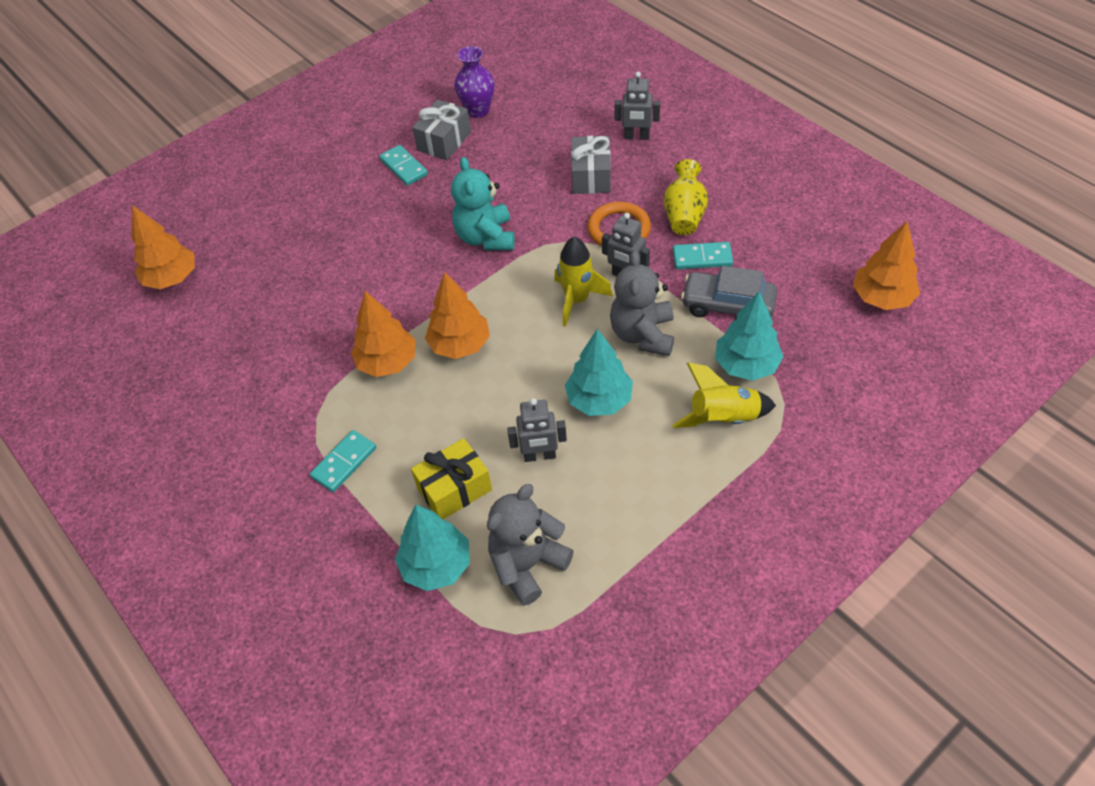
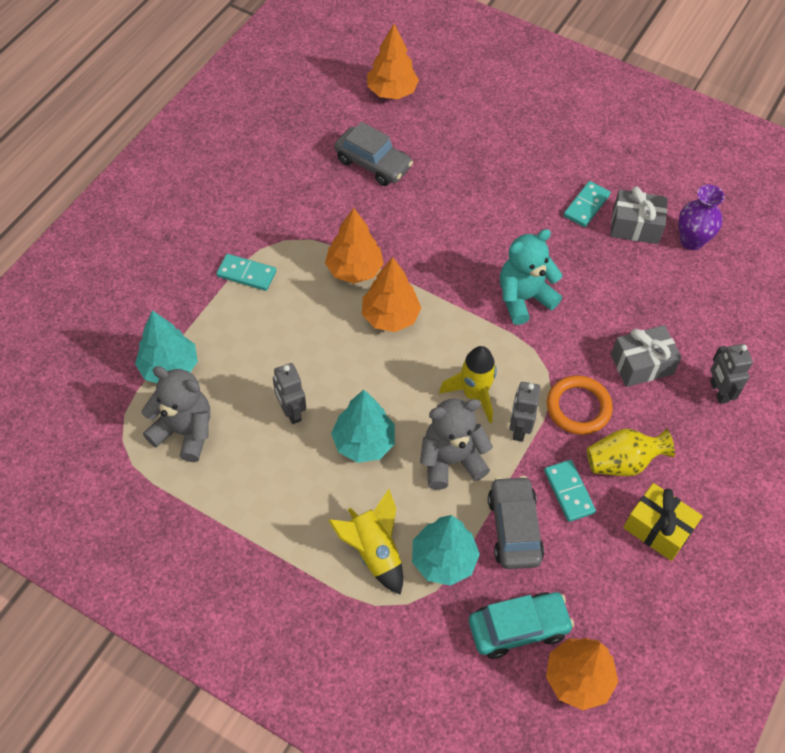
camera: 65 degrees right, 5 degrees up
(258, 316) = (373, 163): none -> grey car
(454, 489) = (242, 358): yellow gift -> yellow gift (658, 529)
(827, 327) = (518, 628): none -> turquoise car

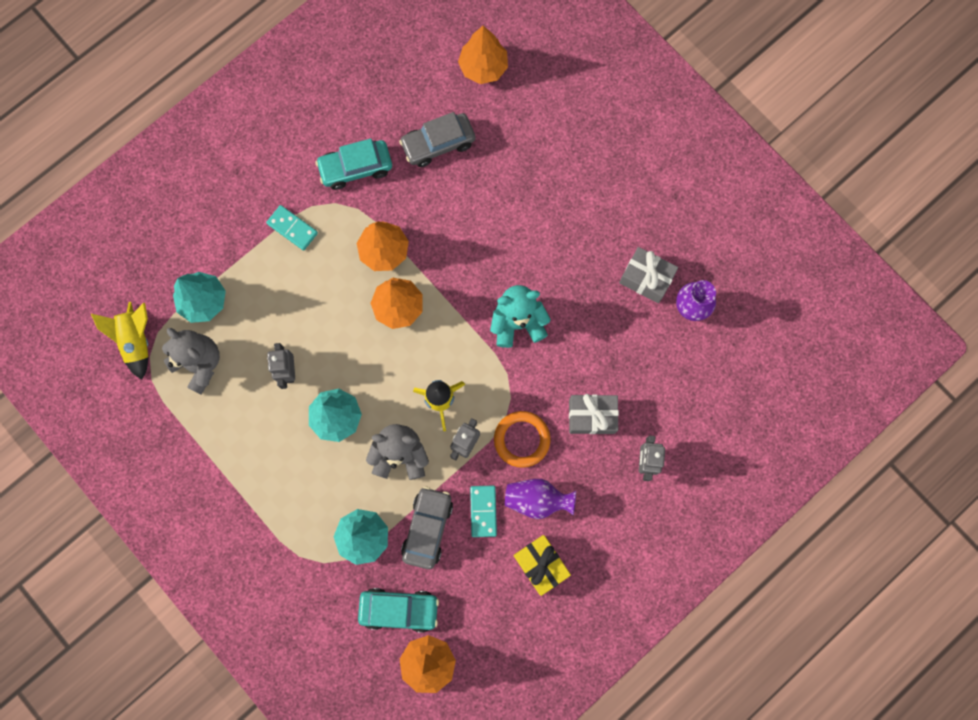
camera: 20 degrees right, 20 degrees up
(295, 204) = (356, 168): none -> turquoise car
(373, 163) = (438, 144): grey car -> grey car turned 105 degrees clockwise
(374, 551) = (312, 513): yellow rocket -> yellow rocket (137, 340)
(586, 206) = (611, 244): turquoise domino -> none
(622, 462) = (537, 499): yellow vase -> purple vase

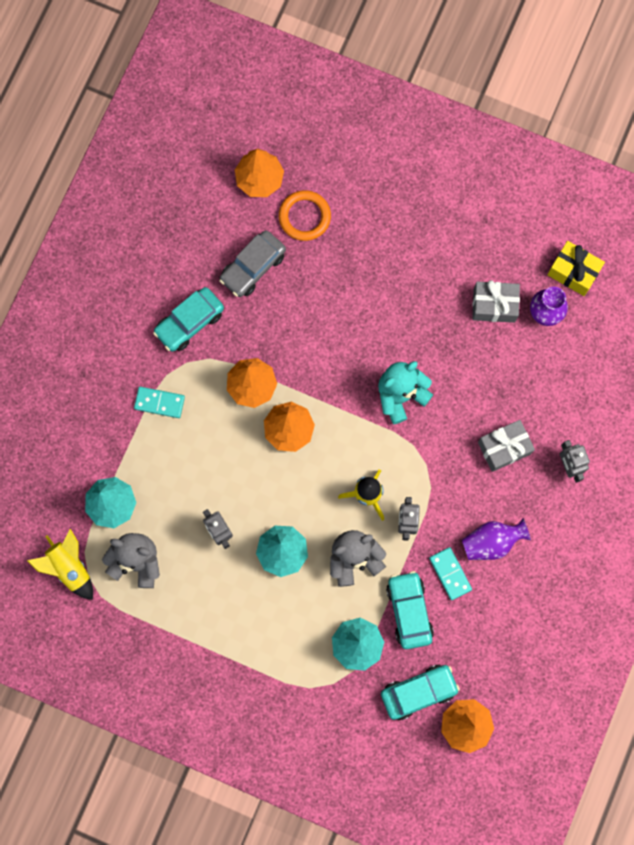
camera: 25 degrees left, 0 degrees up
(427, 528) = (409, 611): grey car -> turquoise car
(522, 439) = (453, 496): orange ring -> orange ring (304, 217)
(541, 564) = (521, 596): yellow gift -> yellow gift (573, 272)

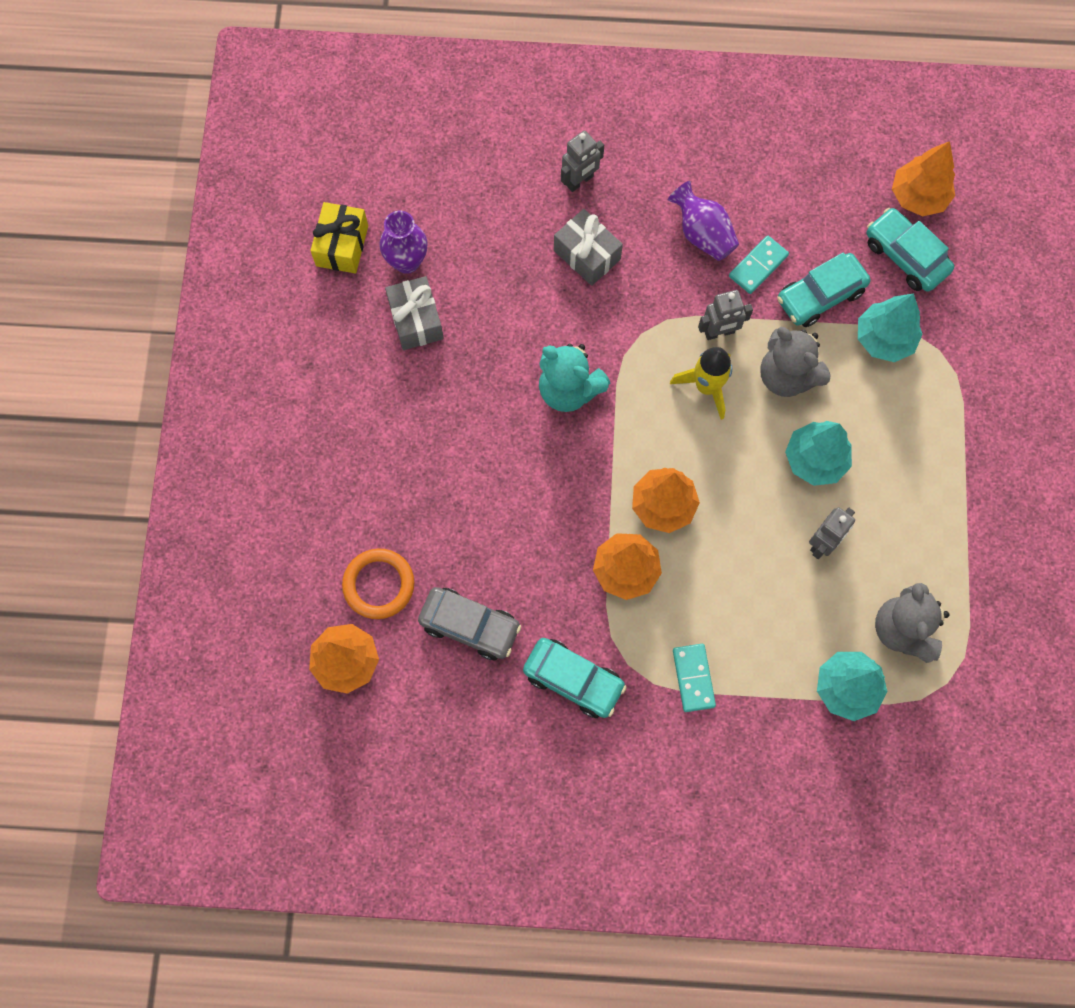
camera: 110 degrees left, 5 degrees down
(69, 567) = (947, 710): yellow rocket -> none

